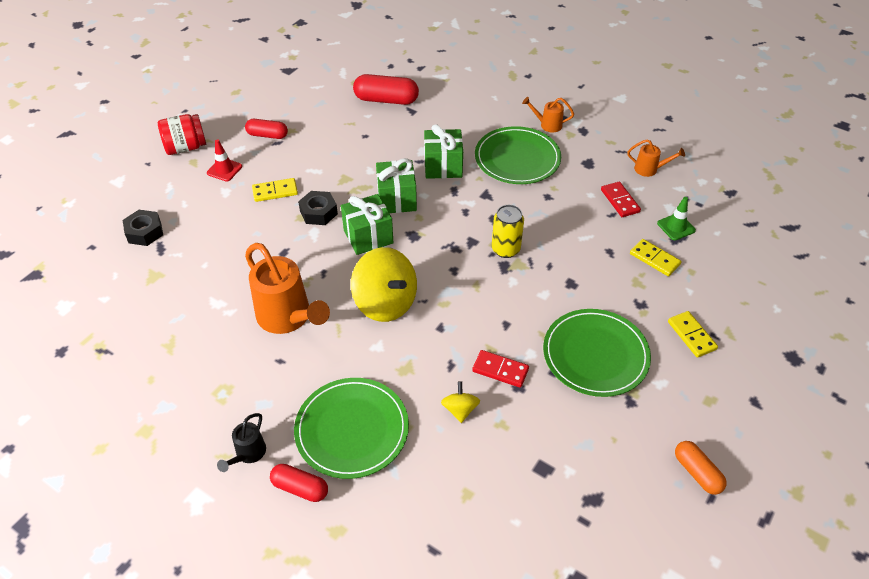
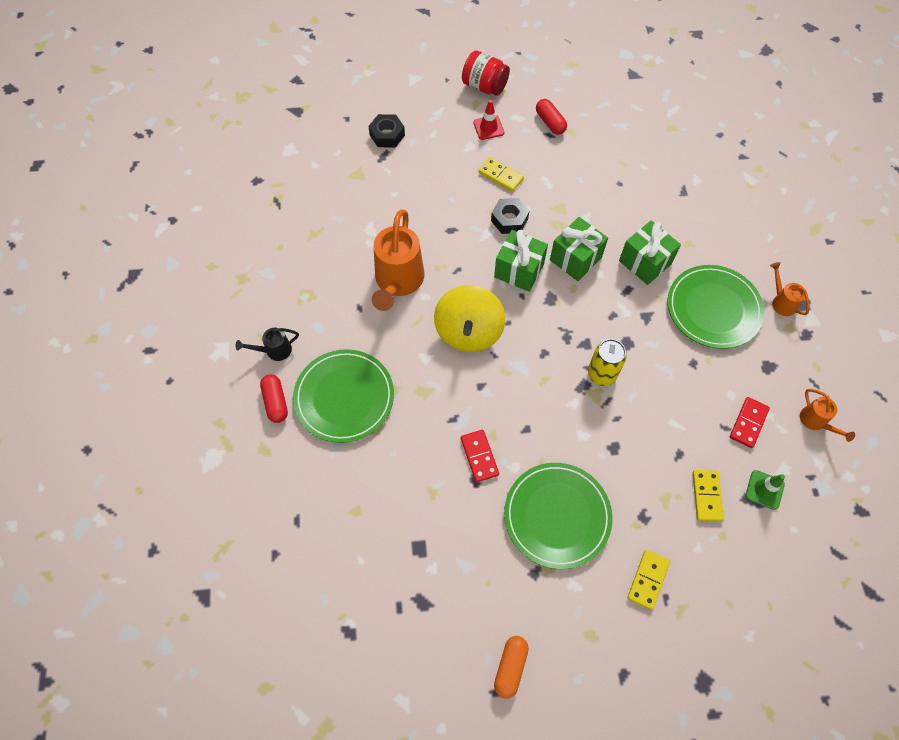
camera: 50 degrees right, 15 degrees up
(386, 100) = (676, 164): red capsule -> none
(460, 409) = (420, 454): yellow spinning top -> none

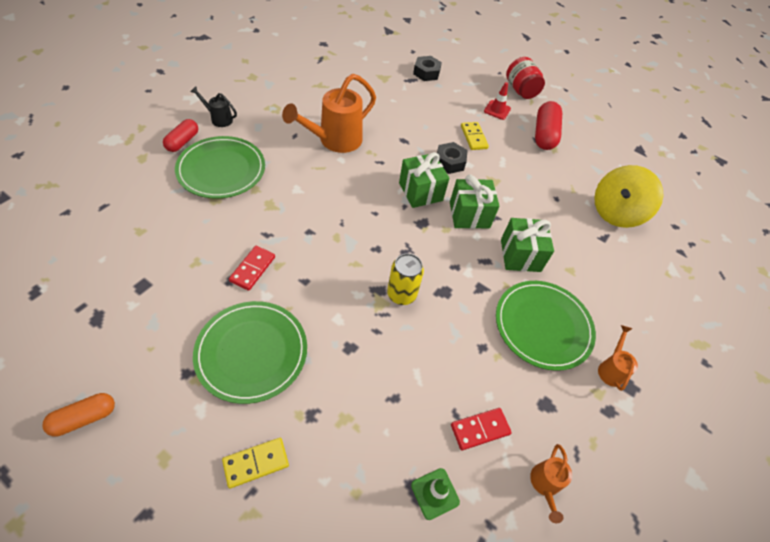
camera: 35 degrees right, 10 degrees down
(469, 332) = (342, 197): yellow spinning top -> yellow spinning top (616, 212)
(550, 122) = (544, 134): red capsule -> red capsule, size x1.59
(706, 496) = (379, 449): yellow domino -> none

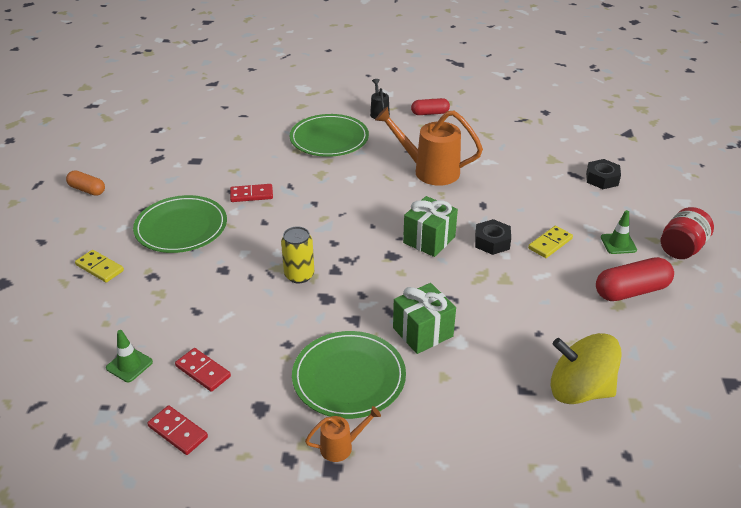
camera: 65 degrees right, 15 degrees down
(182, 142) = (336, 111): red capsule -> red capsule (430, 113)
(469, 215) = (436, 280): green gift -> none
(497, 110) = (618, 244): red traffic cone -> green traffic cone
(544, 485) = (177, 432): orange watering can -> red domino

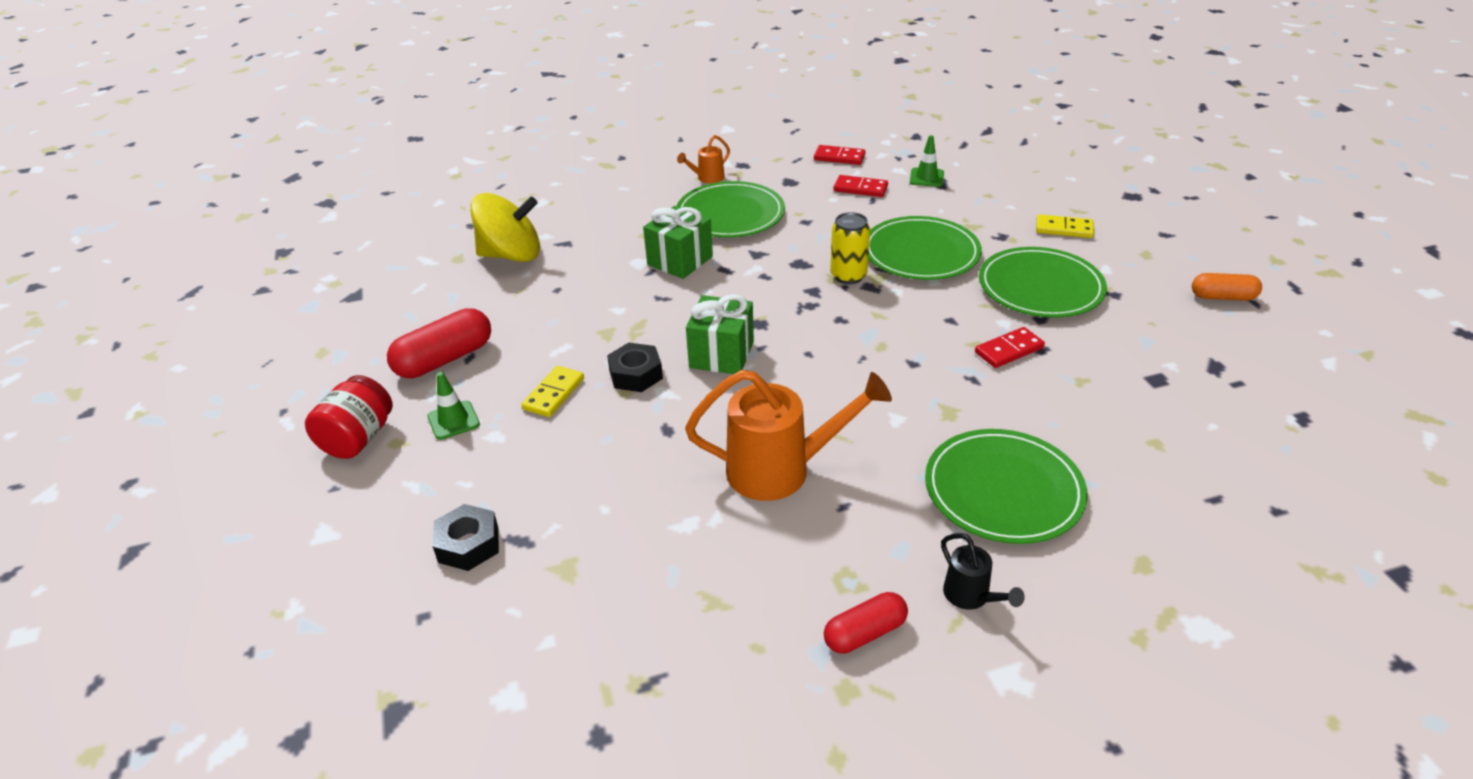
camera: 160 degrees right, 0 degrees up
(227, 279) = (921, 253): none -> green plate

